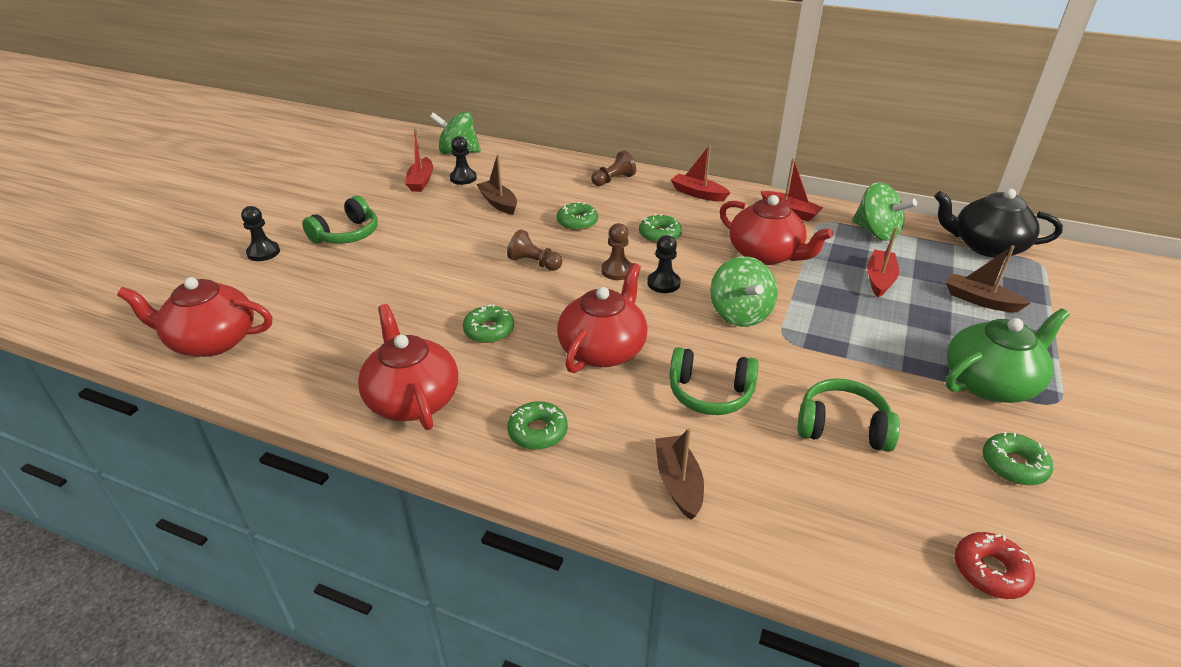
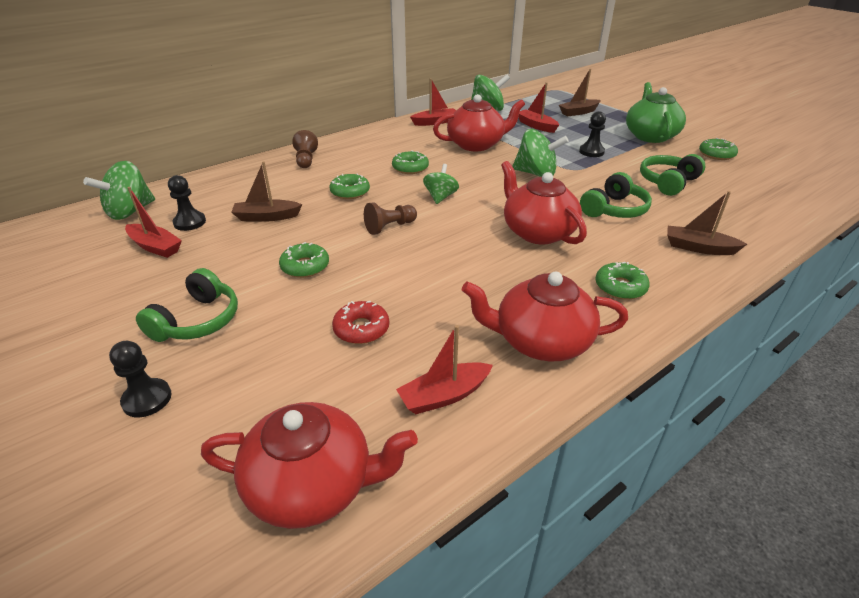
camera: 60 degrees left, 0 degrees up
(212, 341) = (312, 485): red teapot -> red teapot turned 120 degrees counterclockwise
(347, 234) = (197, 321): green headphones -> green headphones turned 45 degrees clockwise
(489, 330) = (469, 275): green donut -> green donut (305, 266)
(617, 271) = (440, 197): brown pawn -> green spinning top
(663, 283) = (475, 186): black pawn -> black pawn (591, 152)
(698, 194) = (373, 139): red boat -> red boat (444, 395)
(986, 246) = (530, 93): black teapot -> none
(990, 571) = (790, 187): red donut -> red donut (361, 329)

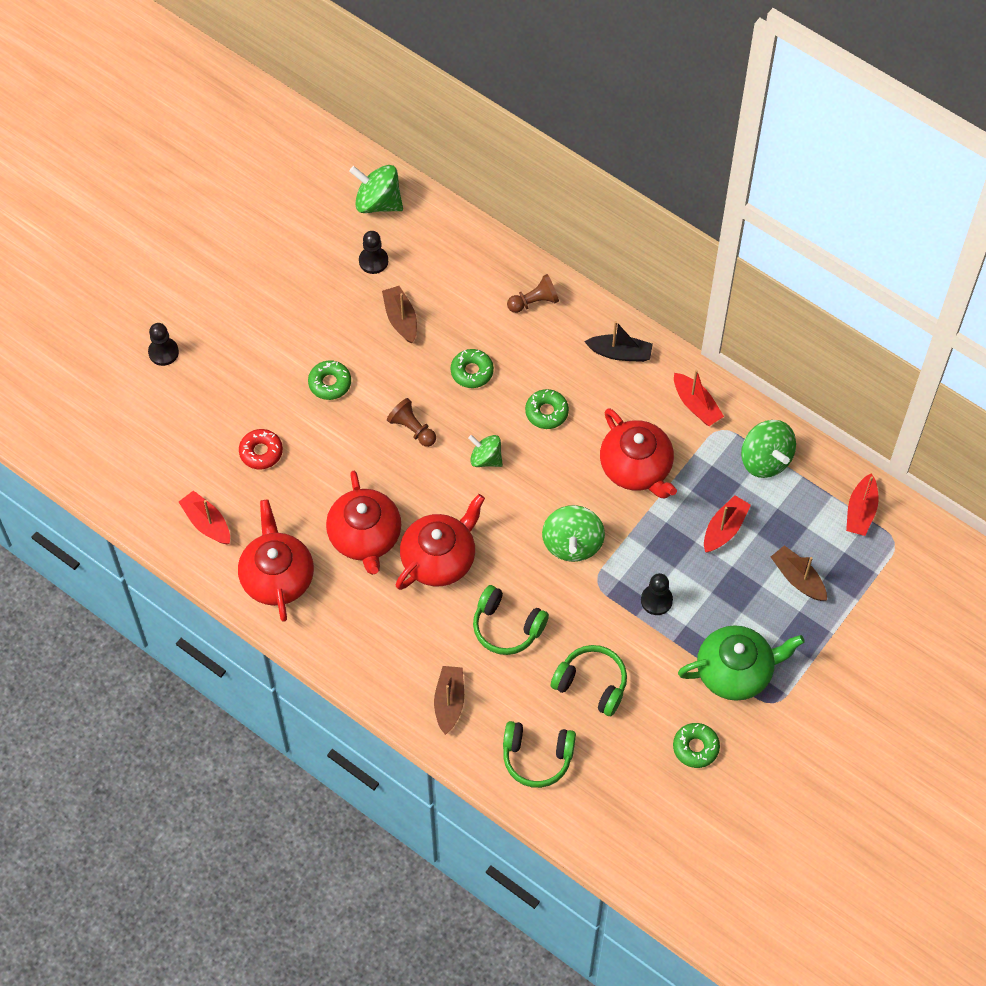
camera: 75 degrees right, 25 degrees up
(155, 247) = (327, 257): red boat -> red boat (861, 511)
(197, 321) = (242, 340): green headphones -> green headphones (537, 757)
(312, 485) = (123, 470): red teapot -> red teapot (365, 536)
(376, 138) = (620, 353): none -> black boat
(440, 197) = (486, 458): green spinning top -> green spinning top turned 150 degrees counterclockwise
(620, 287) = (364, 632): green donut -> none

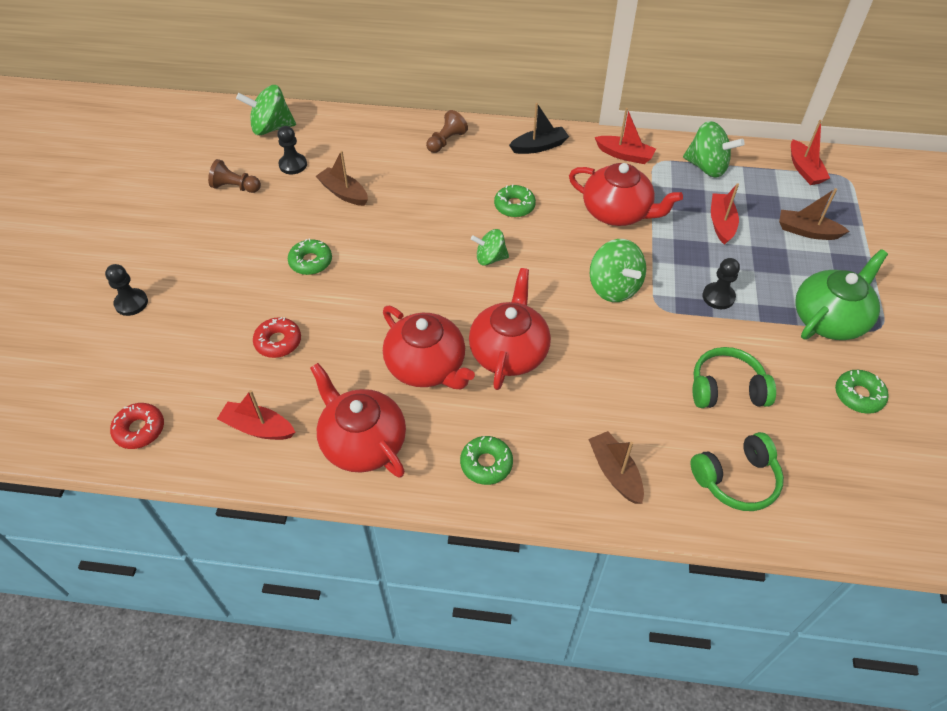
camera: 30 degrees left, 10 degrees down
(120, 478) = (139, 429): none -> red donut
(412, 429) = (409, 264): brown pawn -> brown pawn (235, 187)
(472, 371) = (431, 204): green donut -> green donut (486, 464)
(507, 627) = (613, 378): green headphones -> none

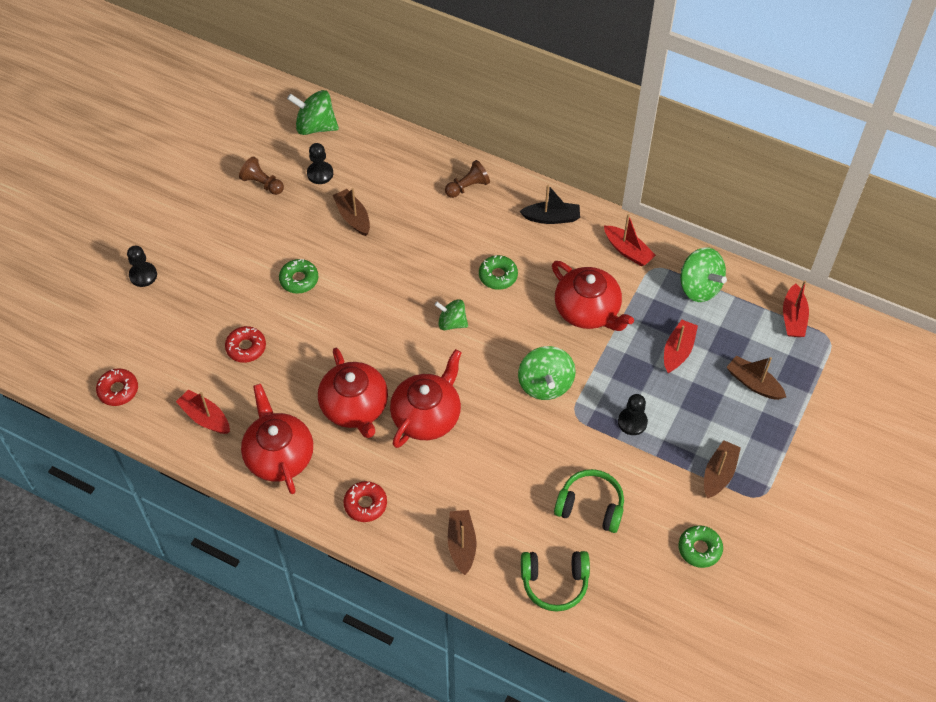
camera: 20 degrees right, 5 degrees up
(486, 464) = (365, 504): green donut -> red donut
(829, 319) = (719, 474): green teapot -> brown boat

